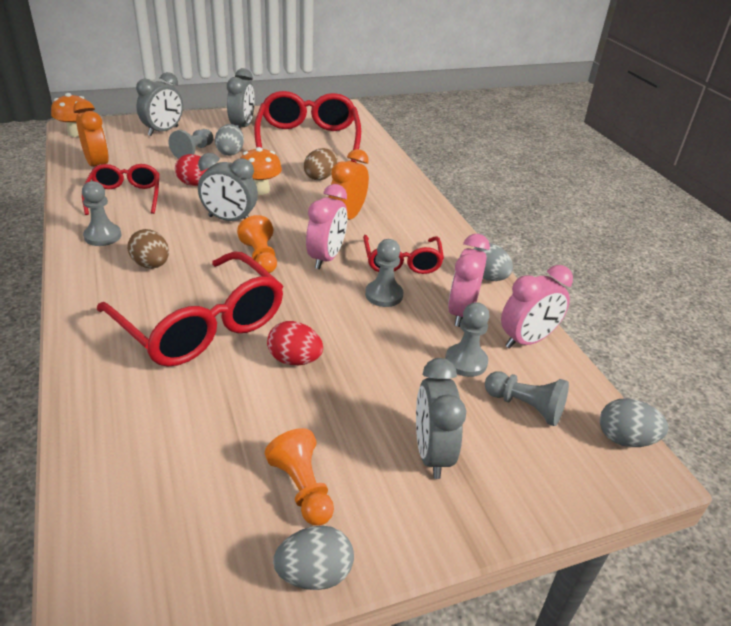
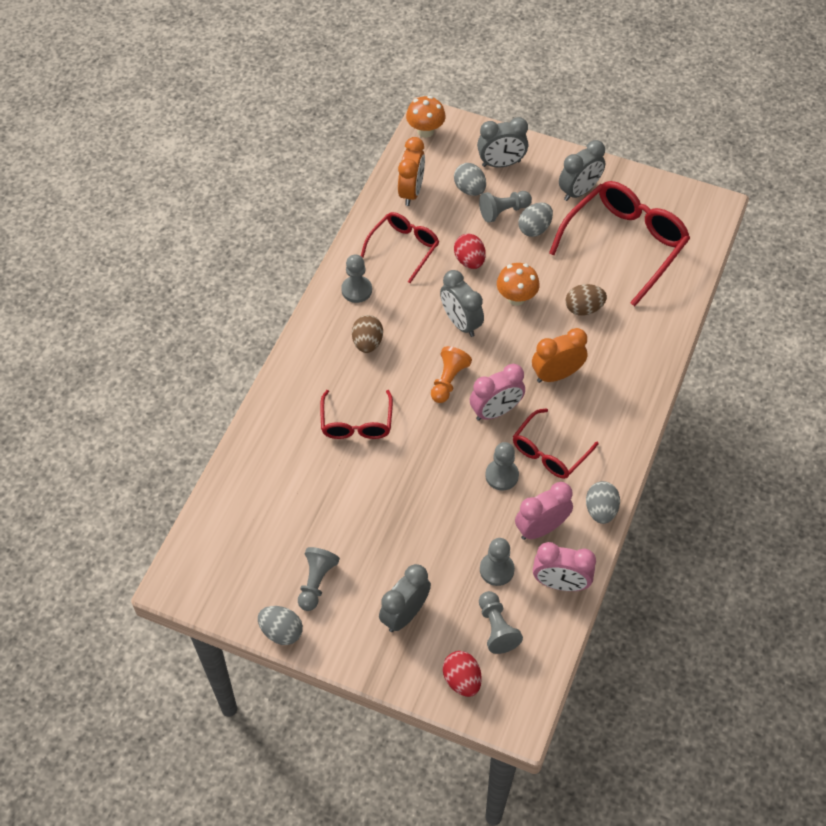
camera: 45 degrees right, 20 degrees up
(200, 324) = (356, 422): red glasses -> red glasses, size x0.58
(294, 360) = (389, 492): red egg -> red egg (462, 680)
(302, 488) = (316, 582): orange pawn -> grey pawn
(625, 439) = (532, 694): grey egg -> grey egg (469, 189)

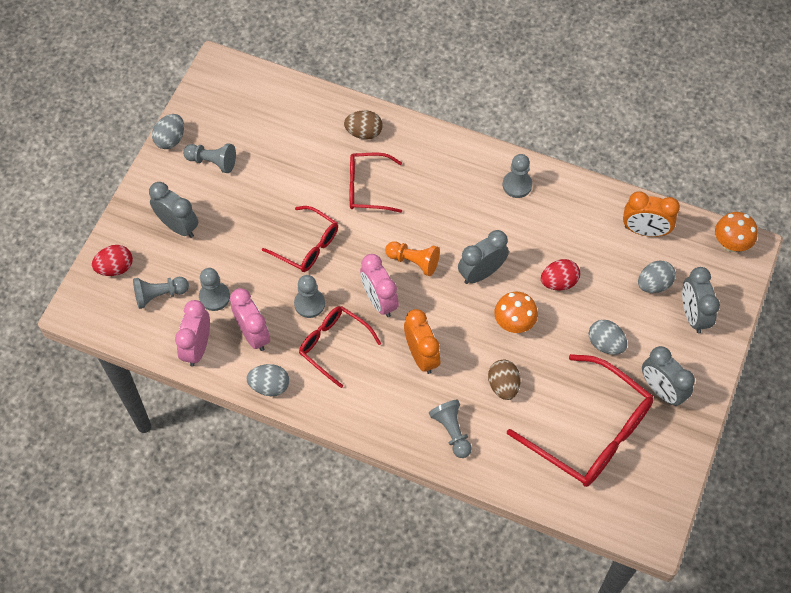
camera: 90 degrees right, 5 degrees up
(367, 343) = (456, 195): brown egg -> brown egg (364, 133)
(404, 248) = (571, 224): red glasses -> red glasses (307, 245)
(503, 211) = (626, 315): grey pawn -> grey pawn (452, 431)

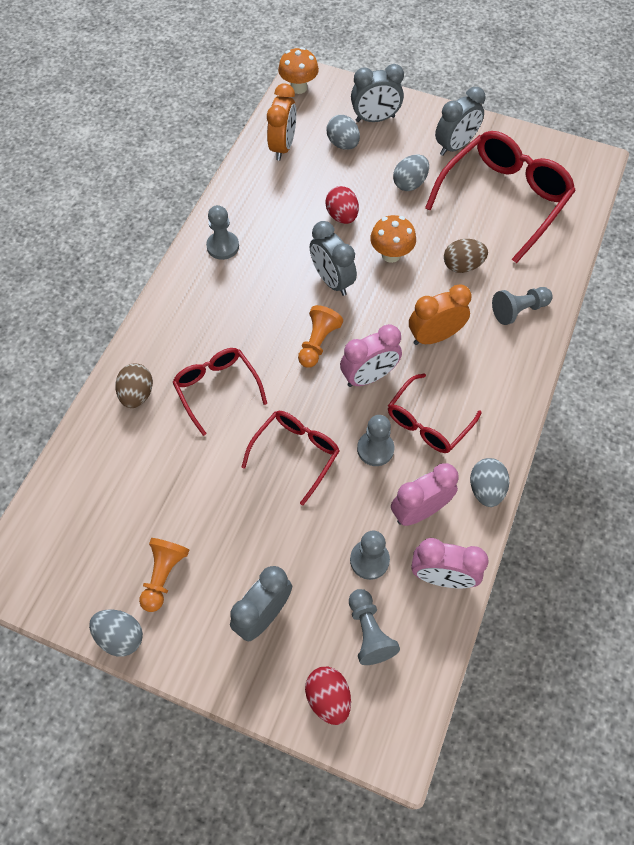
camera: 90 degrees left, 0 degrees up
(212, 162) = (164, 575): grey pawn -> orange pawn
(368, 188) = (217, 389): red glasses -> red glasses turned 150 degrees clockwise

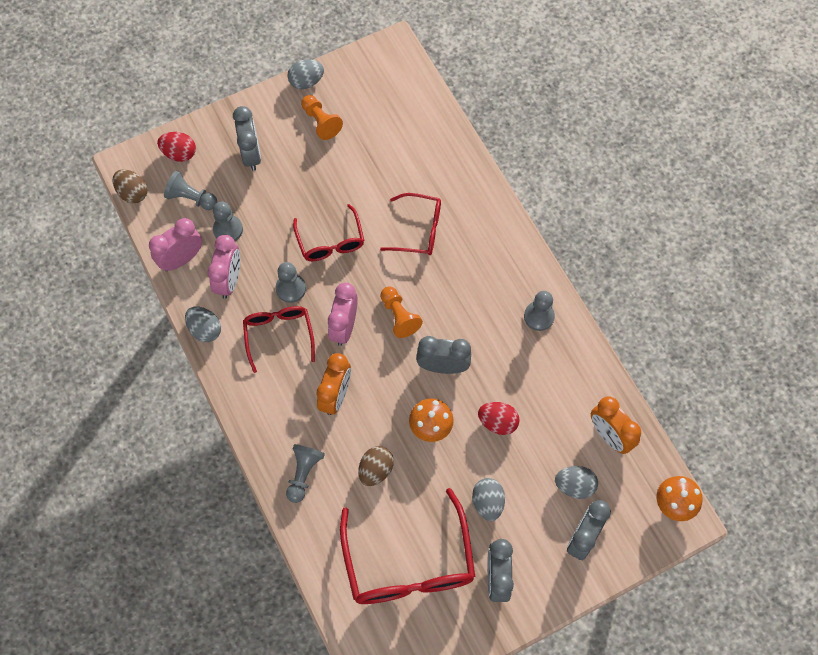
camera: 130 degrees right, 5 degrees up
(137, 394) = (456, 182): brown egg -> brown egg (133, 193)

